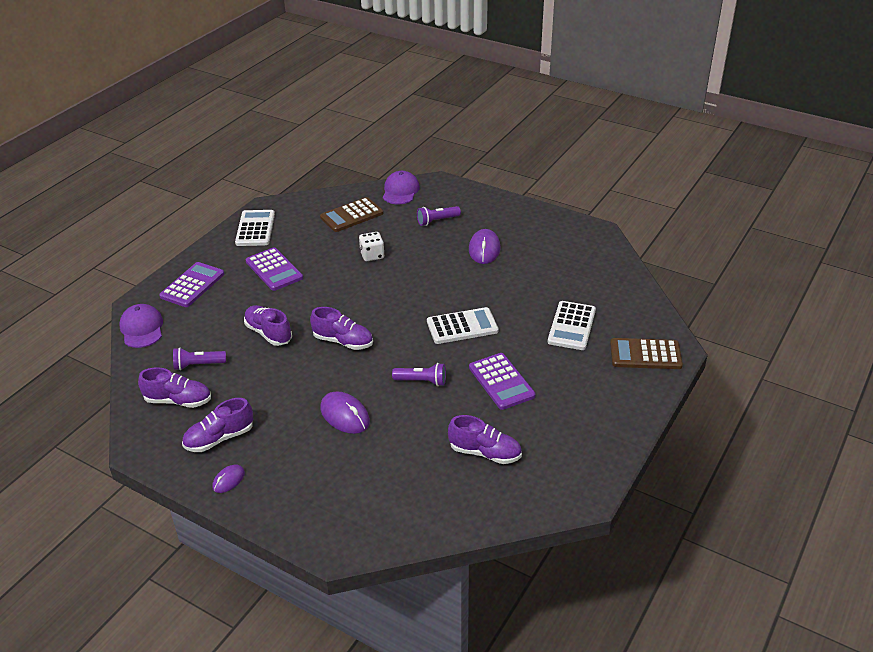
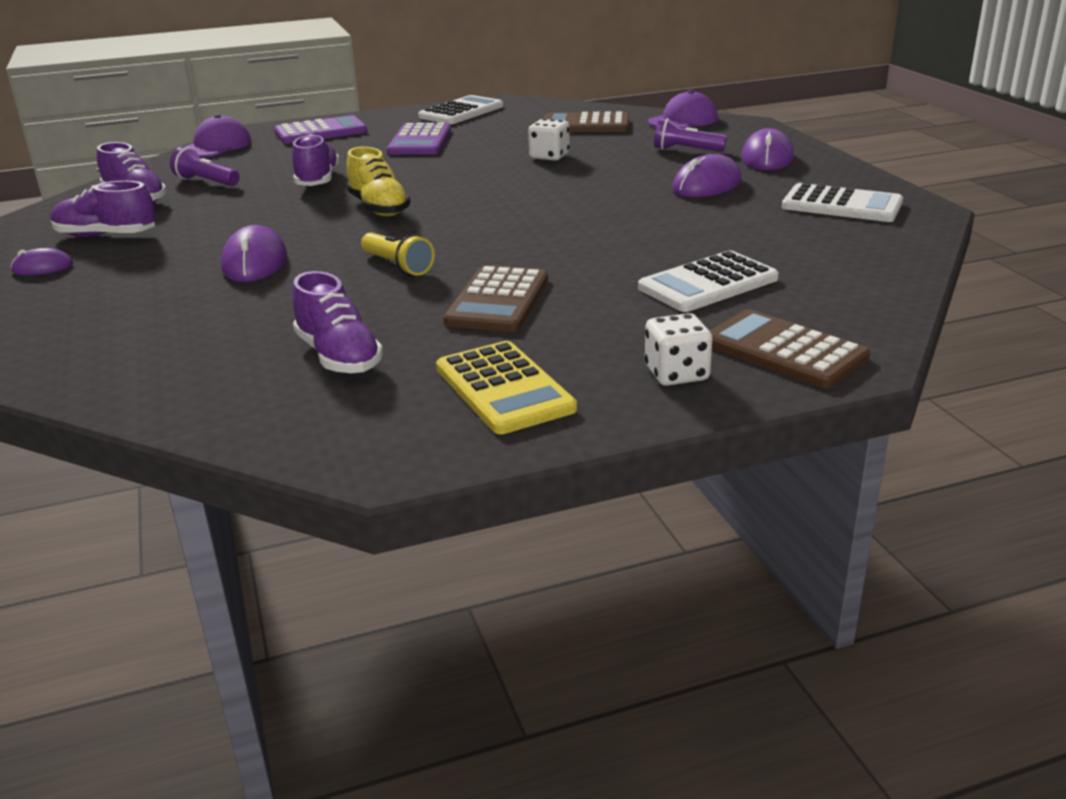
camera: 40 degrees right, 10 degrees down
(343, 341) = (379, 208): purple shoe -> yellow shoe
(422, 381) = (398, 266): purple flashlight -> yellow flashlight
(462, 326) = (545, 238): white calculator -> white calculator (841, 205)
(485, 213) = (767, 158): none -> purple mouse
(501, 382) = (498, 300): purple calculator -> brown calculator
(575, 432) = (504, 389): none -> yellow calculator
(625, 389) = (676, 374): none -> white dice

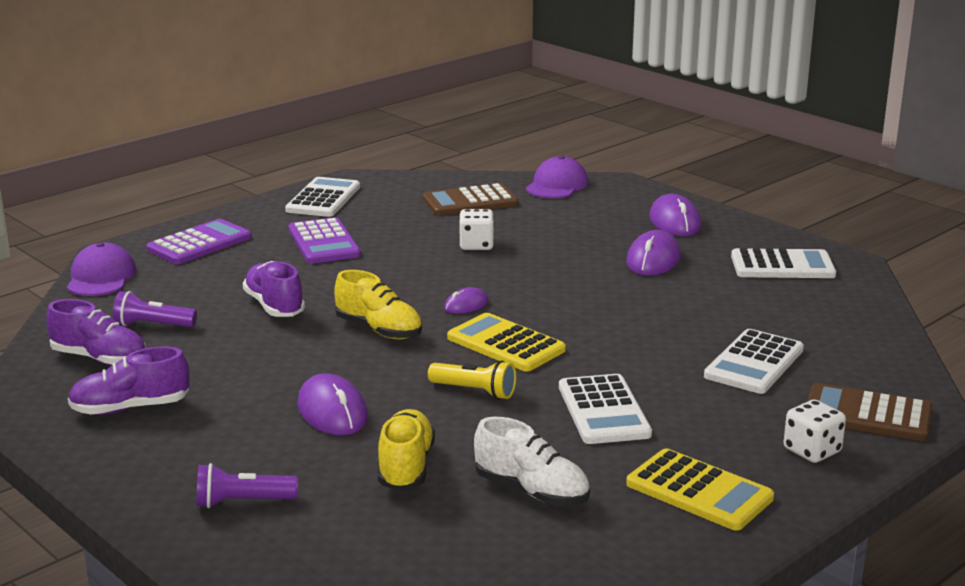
camera: 25 degrees left, 5 degrees down
(43, 267) = (113, 457): purple mouse -> purple mouse (466, 305)
(255, 315) = (406, 467): none -> yellow shoe
(339, 356) = (531, 491): purple shoe -> white shoe
(476, 233) = (506, 344): none -> yellow calculator
(498, 300) = (603, 411): brown calculator -> white calculator
(686, 150) = (595, 221): purple flashlight -> purple flashlight (242, 502)

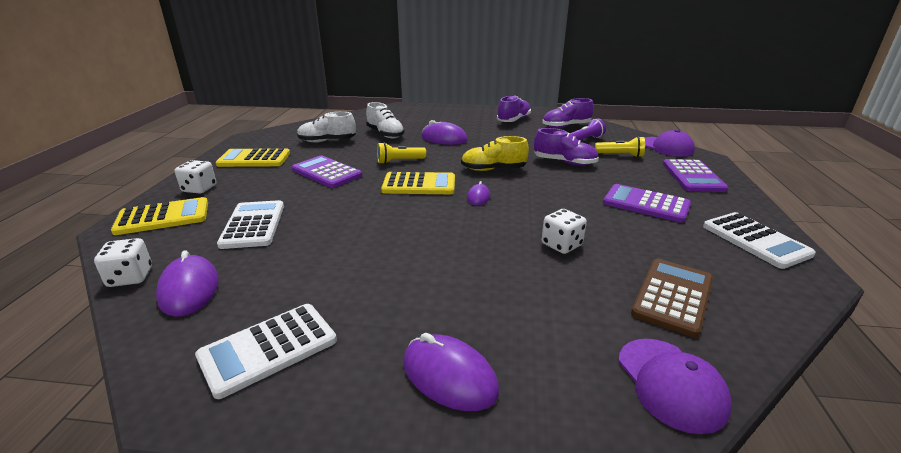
camera: 140 degrees right, 5 degrees up
(186, 289) = (620, 155): none -> yellow flashlight
(242, 502) = (422, 115): purple flashlight -> none
(406, 467) = (385, 134): yellow shoe -> white shoe
(603, 411) = (327, 172): white calculator -> purple calculator
(653, 260) = (408, 294): purple mouse -> purple mouse (189, 289)
(867, 414) = (163, 217): brown calculator -> yellow calculator
(897, 350) = (130, 277): none -> white dice

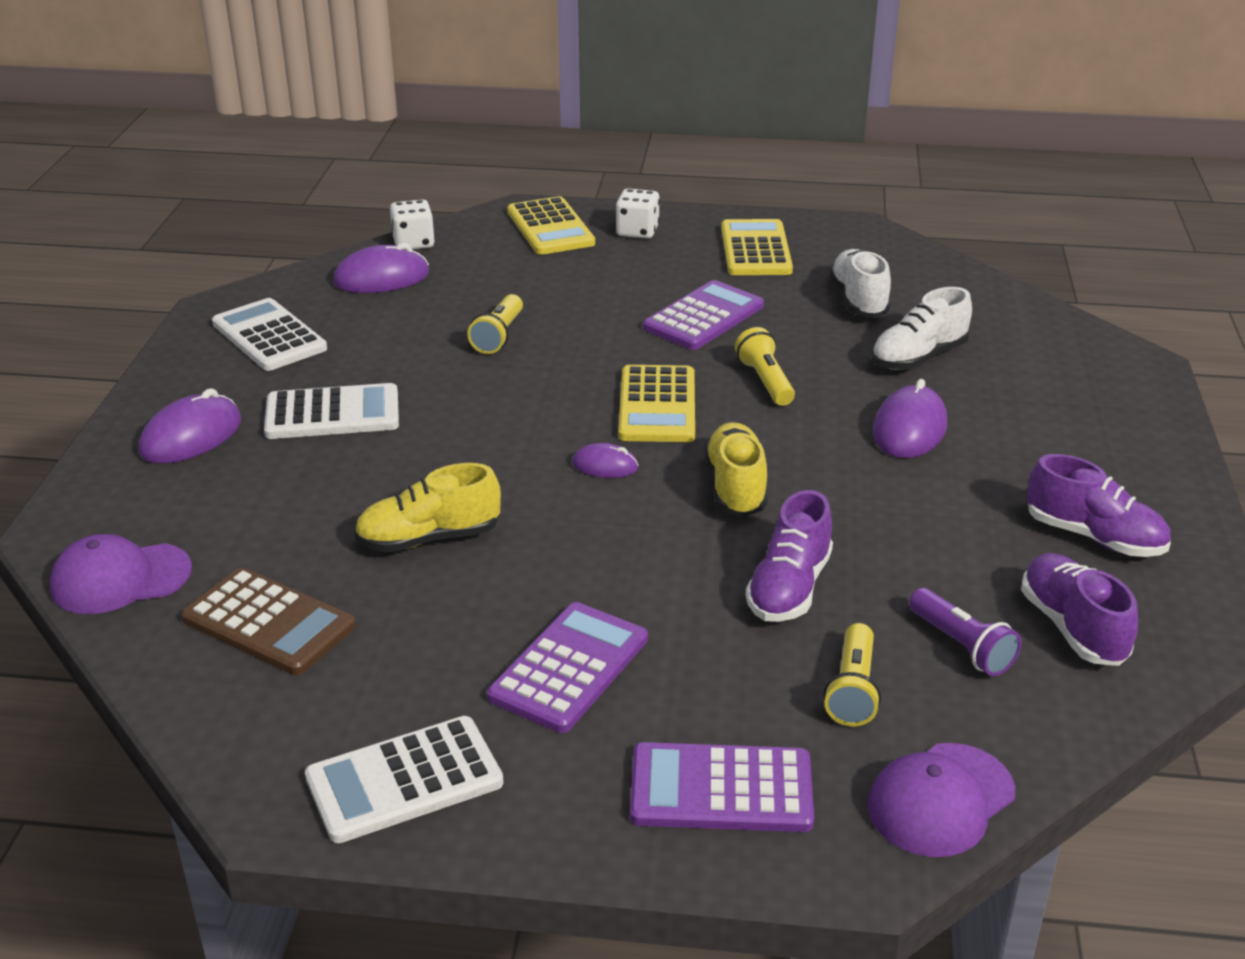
camera: 90 degrees right, 5 degrees up
(253, 225) = (523, 287): white calculator -> white calculator (332, 414)
(321, 231) = (498, 336): none -> yellow flashlight
(561, 245) = (429, 538): white dice -> yellow shoe

